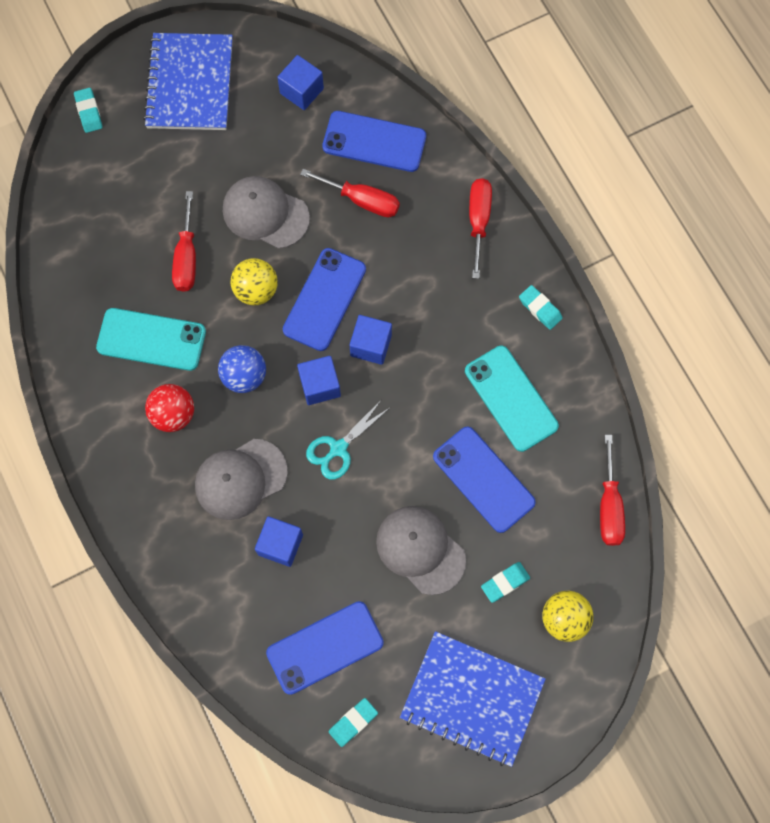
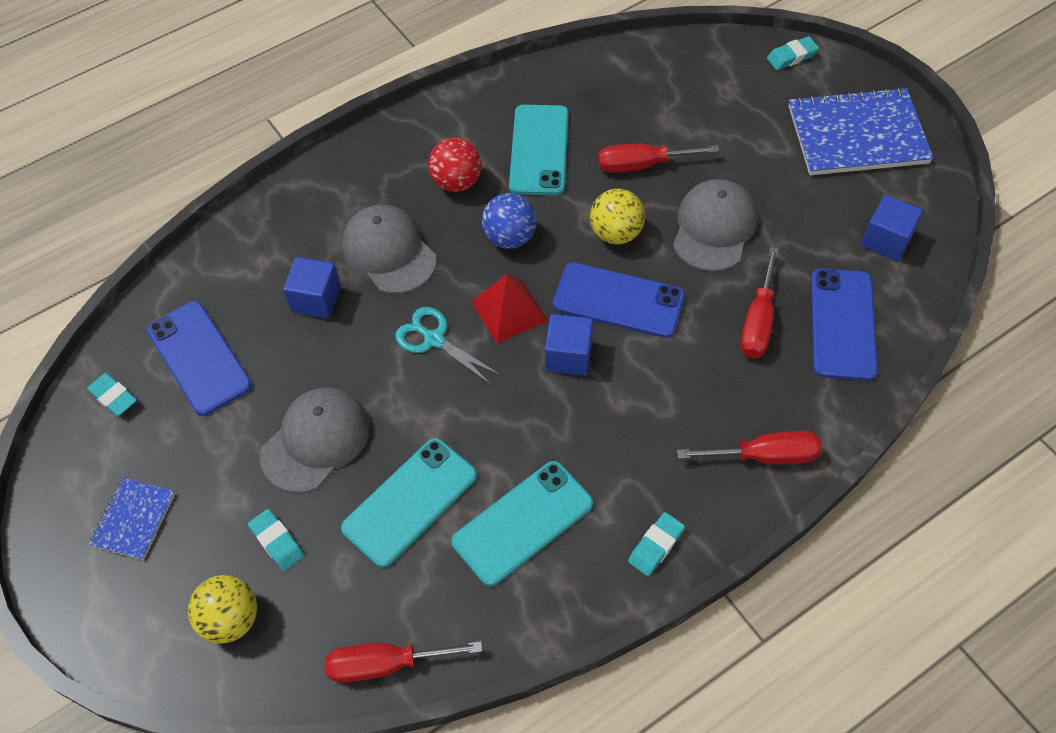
camera: 85 degrees right, 15 degrees down
(320, 385) = (509, 311): blue cube -> red pyramid
(472, 698) = (134, 519): blue notebook -> blue notebook, size x0.51
(483, 479) = (410, 501): blue phone -> turquoise phone

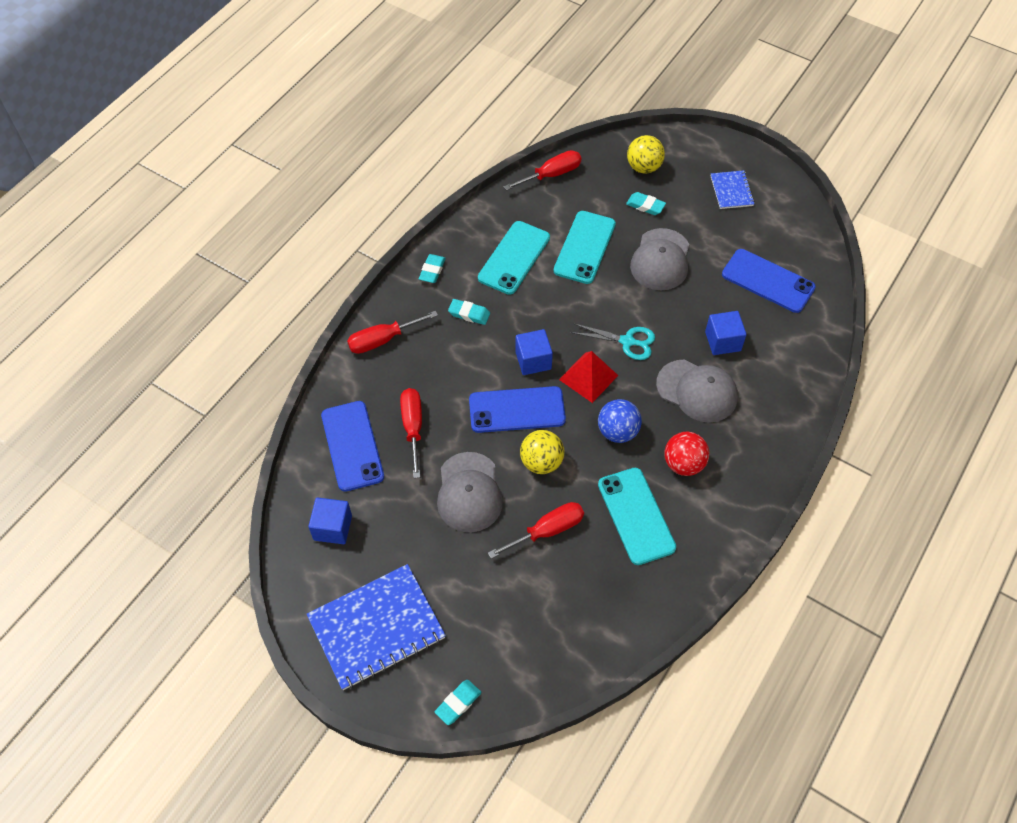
camera: 155 degrees right, 0 degrees up
(113, 397) = (799, 243): turquoise eraser -> turquoise eraser (469, 314)

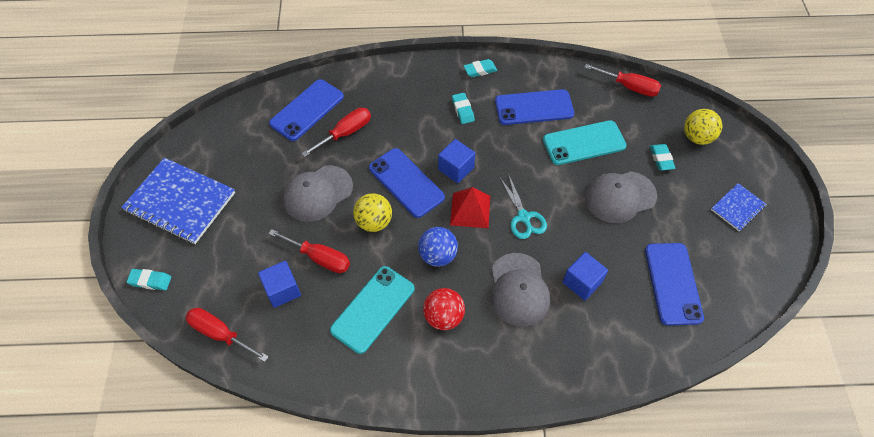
camera: 55 degrees right, 0 degrees up
(332, 528) = (239, 136): blue cube -> blue cube (282, 290)
(382, 340) = (401, 77): red screwdriver -> red screwdriver (220, 334)
(514, 258) = (534, 108): turquoise phone -> blue phone

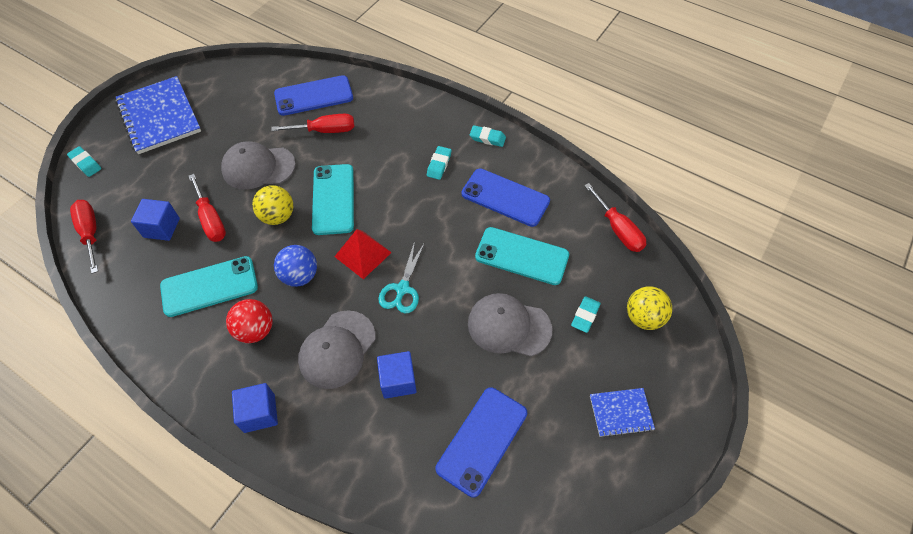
camera: 35 degrees right, 0 degrees up
(406, 183) = (333, 199): blue phone -> turquoise phone
(456, 168) = (385, 211): blue cube -> blue cube (259, 413)

